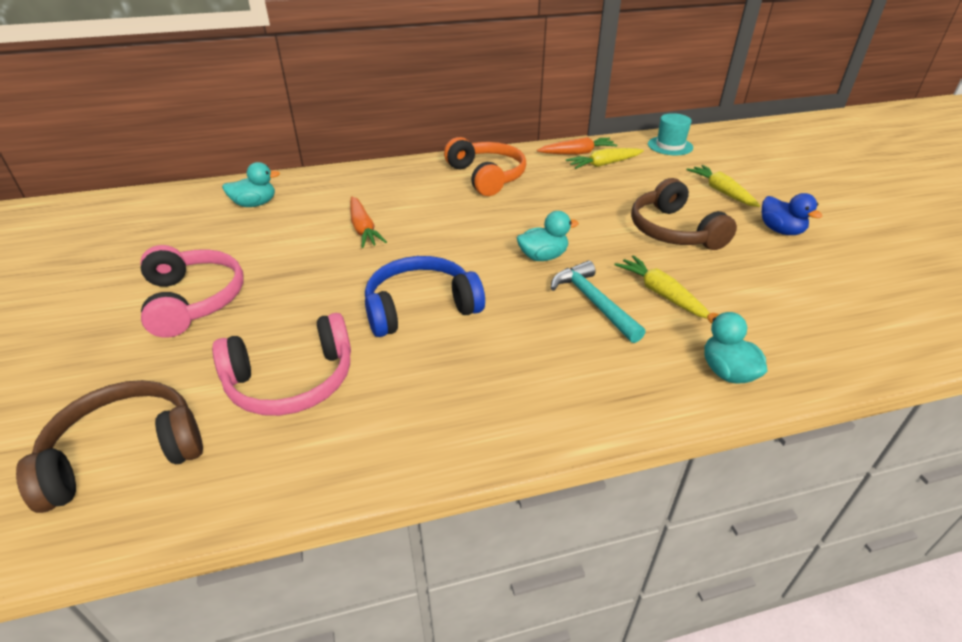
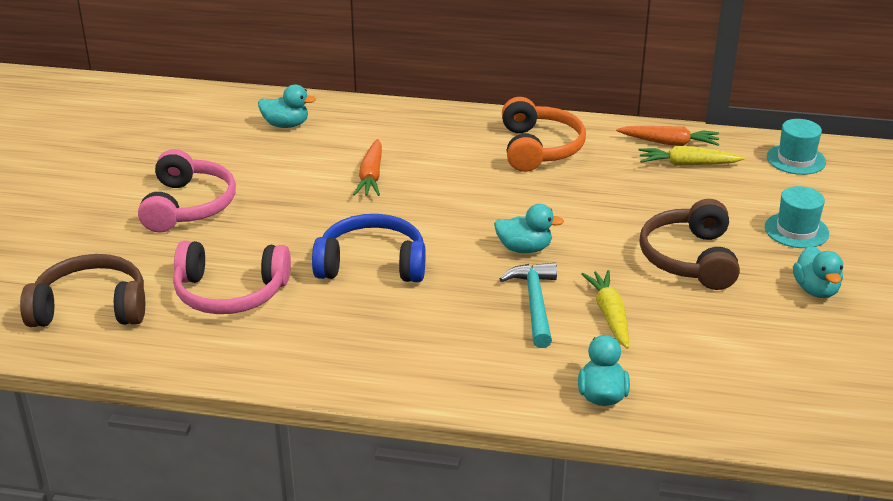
camera: 25 degrees right, 5 degrees down
(721, 192) = (796, 230): yellow carrot -> turquoise hat
(780, 230) = (815, 290): blue duck -> turquoise duck

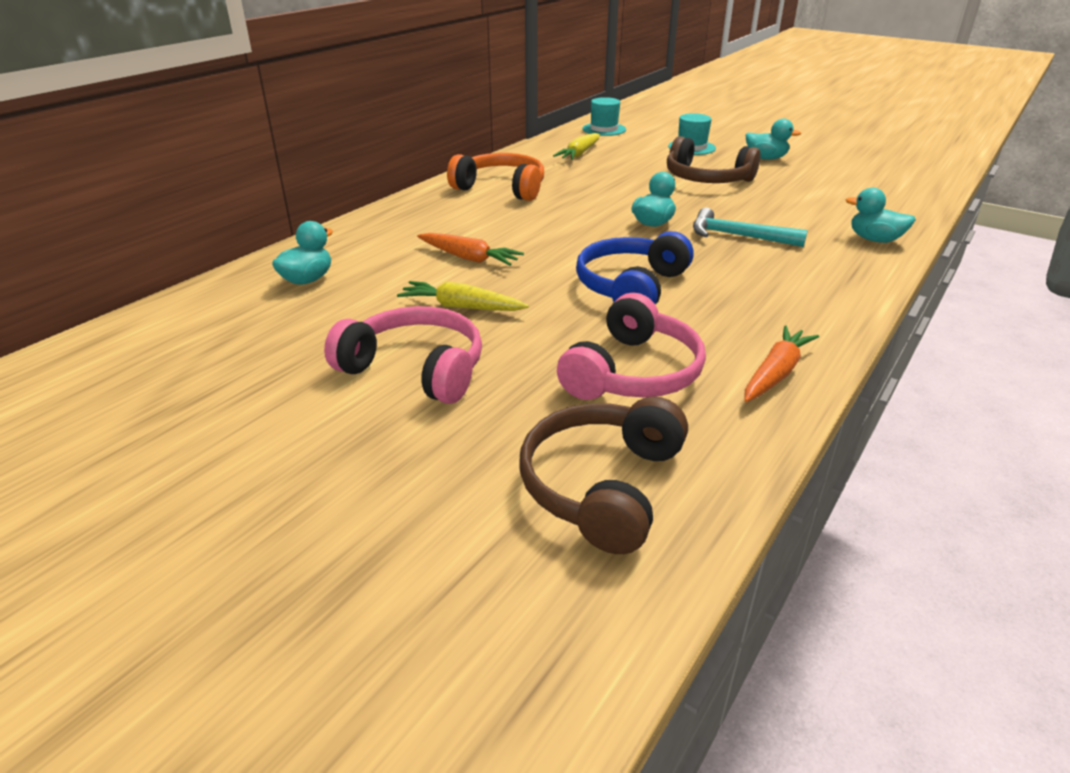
camera: 65 degrees left, 0 degrees up
(609, 315) = (767, 216): yellow carrot -> yellow carrot (461, 307)
(669, 143) = (543, 152): orange carrot -> orange carrot (776, 373)

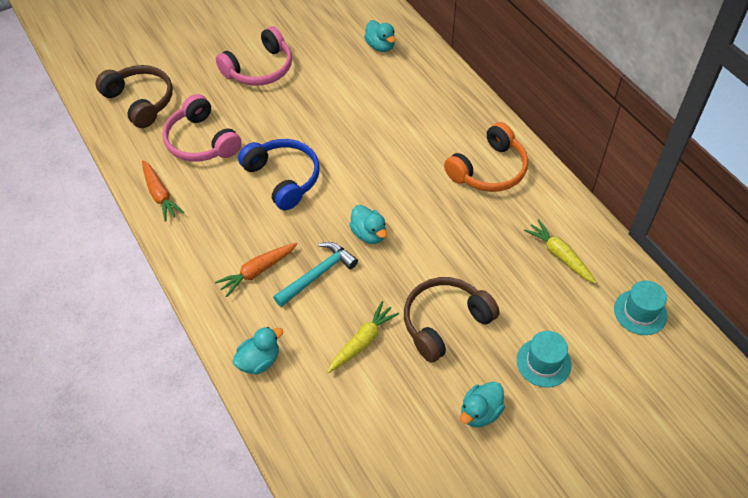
camera: 115 degrees right, 20 degrees up
(461, 307) = (308, 98): yellow carrot -> yellow carrot (362, 341)
(469, 258) = (369, 117): orange carrot -> orange carrot (257, 271)

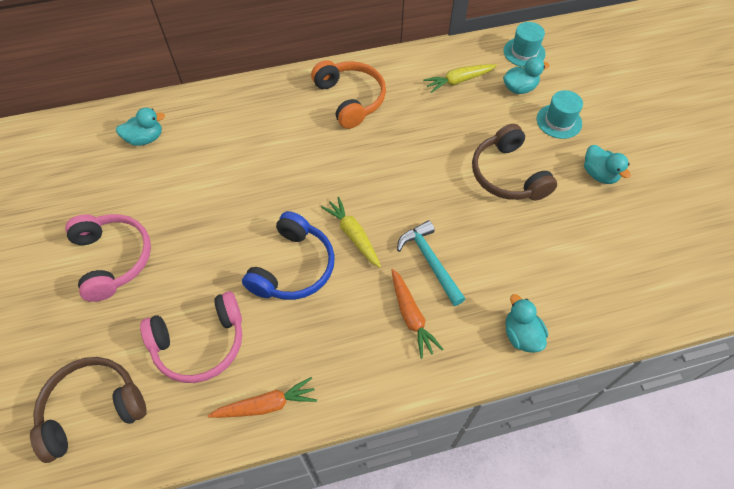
camera: 75 degrees left, 5 degrees up
(283, 178) = (293, 267): blue headphones -> blue headphones turned 135 degrees clockwise
(362, 341) = (515, 241): yellow carrot -> yellow carrot (353, 235)
(369, 234) = (394, 207): turquoise duck -> turquoise duck (519, 88)

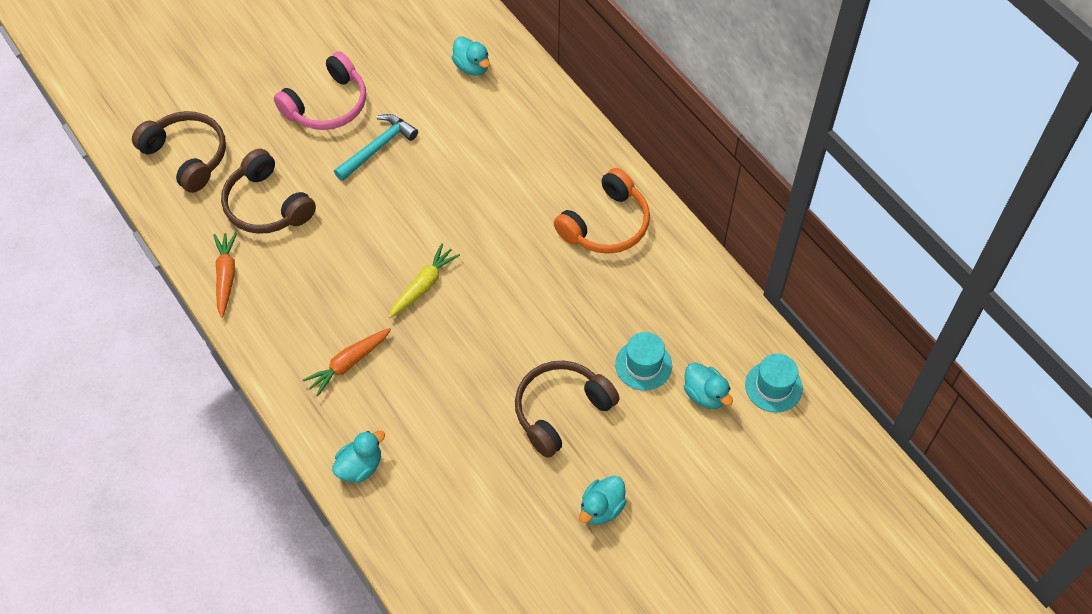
camera: 70 degrees right, 0 degrees up
(200, 343) = (267, 205): pink headphones -> brown headphones
(266, 405) = (226, 276): orange carrot -> orange carrot turned 150 degrees counterclockwise
(293, 267) = (368, 247): blue headphones -> none
(430, 262) = (416, 363): turquoise hammer -> turquoise hammer (377, 148)
(458, 81) = (686, 325): yellow carrot -> none
(559, 121) = (668, 449): turquoise hat -> turquoise hat (643, 365)

